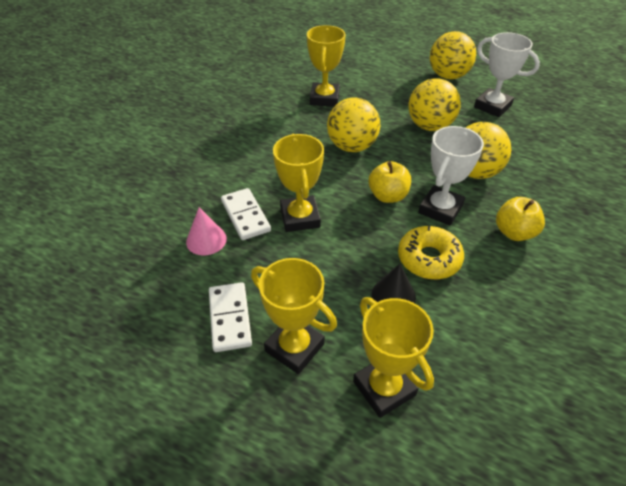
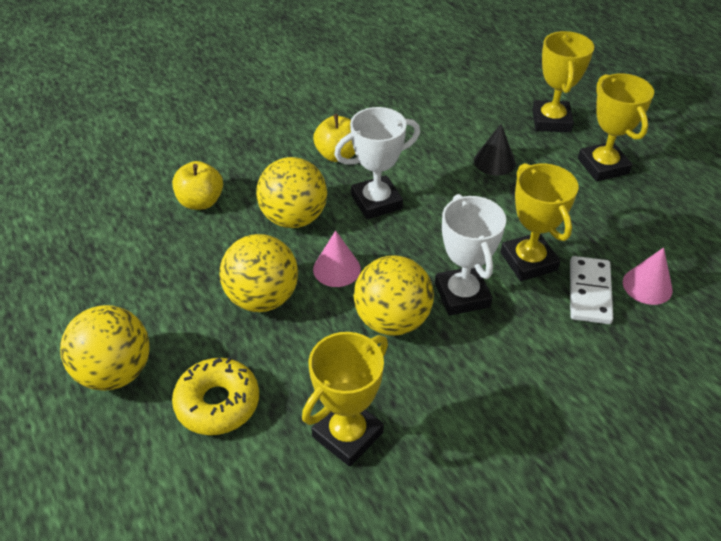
camera: 145 degrees left, 0 degrees up
(230, 318) = (649, 206): white domino -> none
(300, 217) = (528, 261): yellow trophy -> yellow trophy turned 45 degrees counterclockwise
(388, 196) = (414, 239): yellow apple -> yellow apple (201, 202)
(411, 157) = (336, 269): none -> pink cone
(429, 259) = (436, 171): yellow donut -> yellow donut (217, 403)
(492, 106) = (146, 284): white trophy -> white trophy (462, 295)

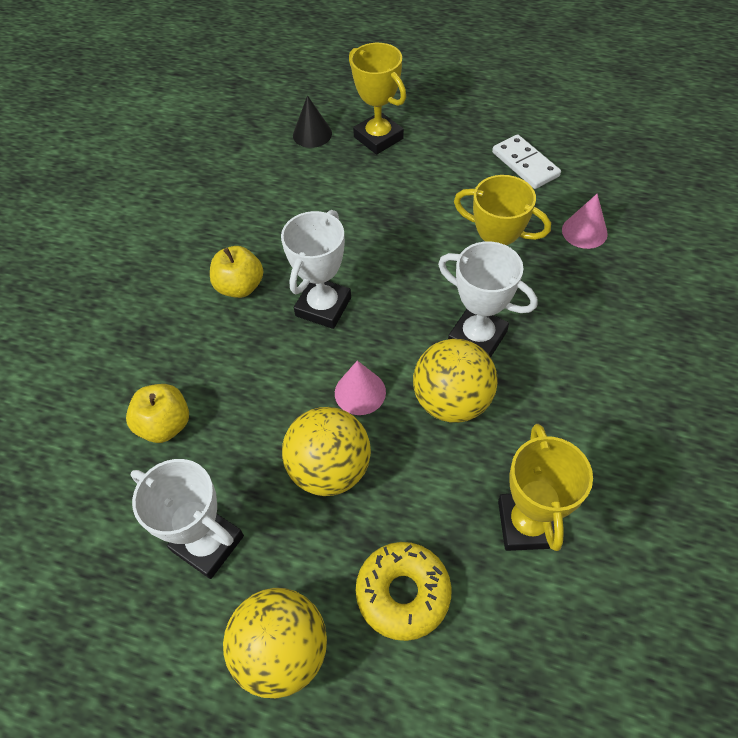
camera: 40 degrees left, 10 degrees up
(147, 282) = (208, 543): none -> white trophy
(294, 218) = (271, 374): yellow ball -> none
(494, 162) = (375, 203): black cone -> black cone (312, 134)
(589, 292) = (555, 265): white domino -> white domino (525, 164)
(603, 166) = (456, 153): yellow trophy -> none

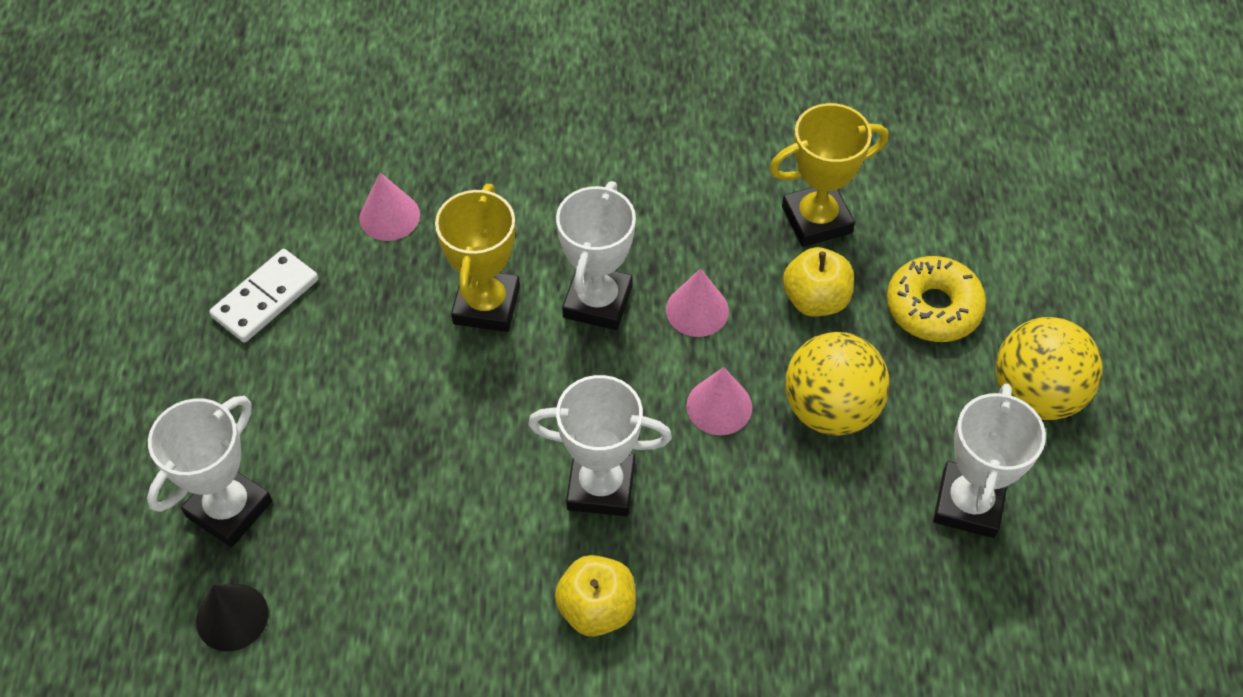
camera: 110 degrees left, 0 degrees up
(165, 425) = (848, 615): yellow apple -> yellow apple (815, 300)
(378, 138) = (229, 509): yellow trophy -> white trophy
(452, 401) = (697, 310): yellow ball -> pink cone

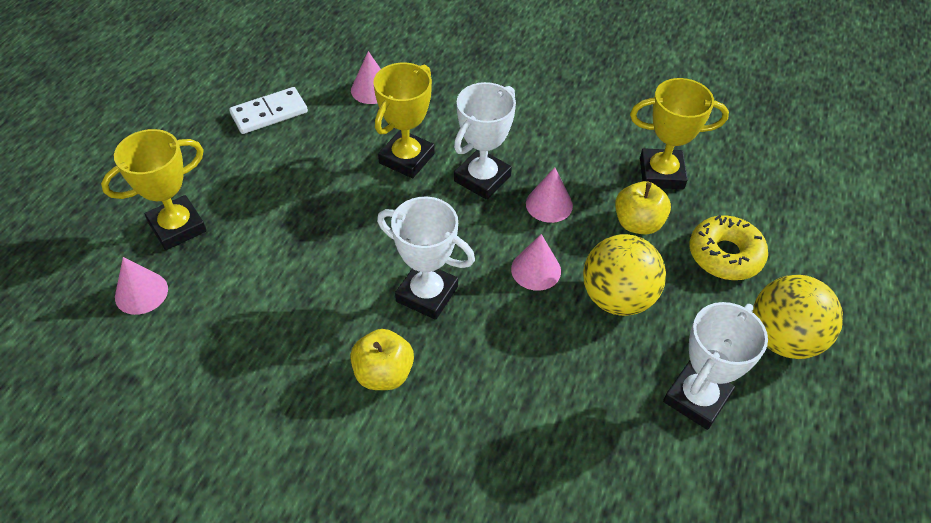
camera: 20 degrees right, 5 degrees down
(229, 509) = (177, 227): white trophy -> yellow trophy
(232, 617) = (141, 293): black cone -> pink cone

